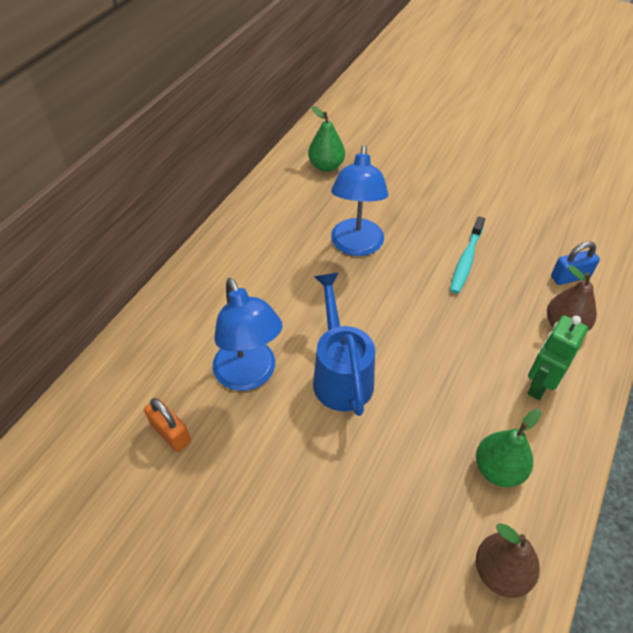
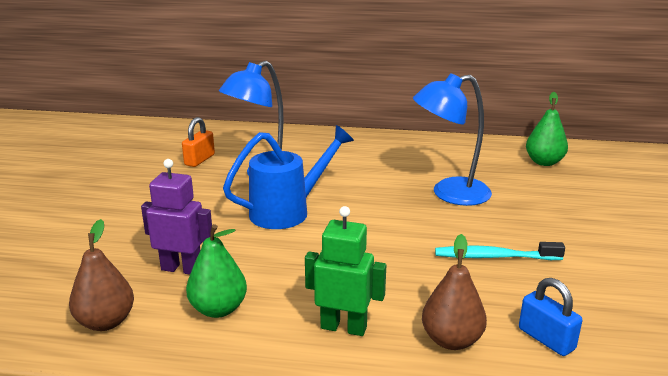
camera: 70 degrees right, 25 degrees down
(423, 490) = (182, 269): none -> purple robot

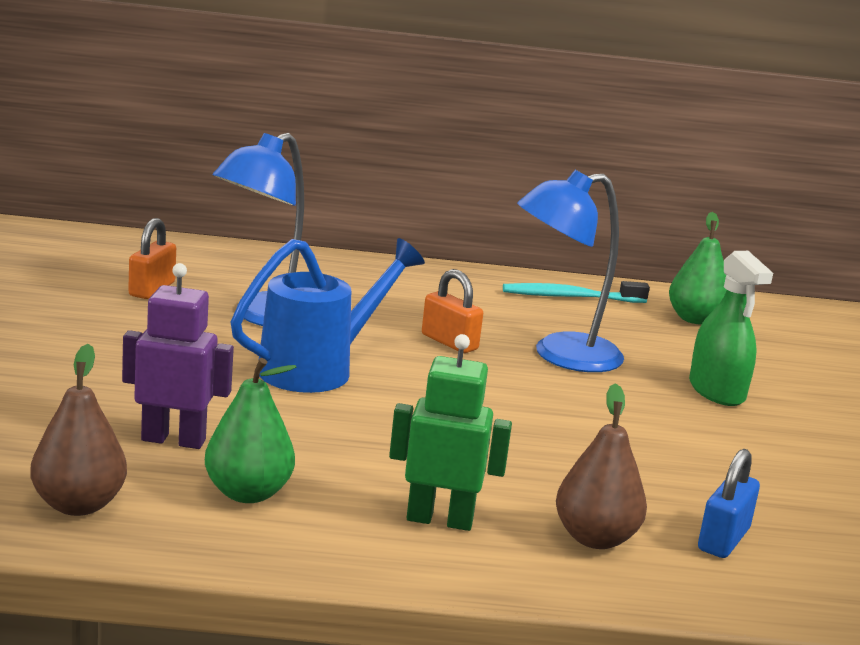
camera: 10 degrees left, 5 degrees down
(377, 187) = (449, 342): none -> orange padlock
(494, 257) = (639, 440): turquoise toothbrush -> turquoise toothbrush (570, 297)
(546, 339) = (723, 539): blue padlock -> blue padlock turned 75 degrees clockwise
(553, 216) = (716, 391): none -> green spray bottle

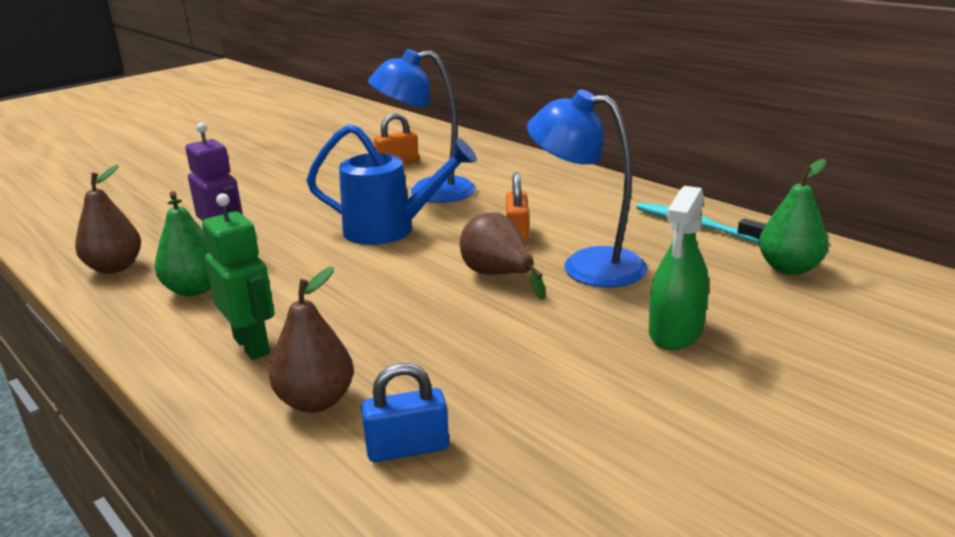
camera: 50 degrees right, 5 degrees up
(512, 385) = (498, 276): none -> brown pear

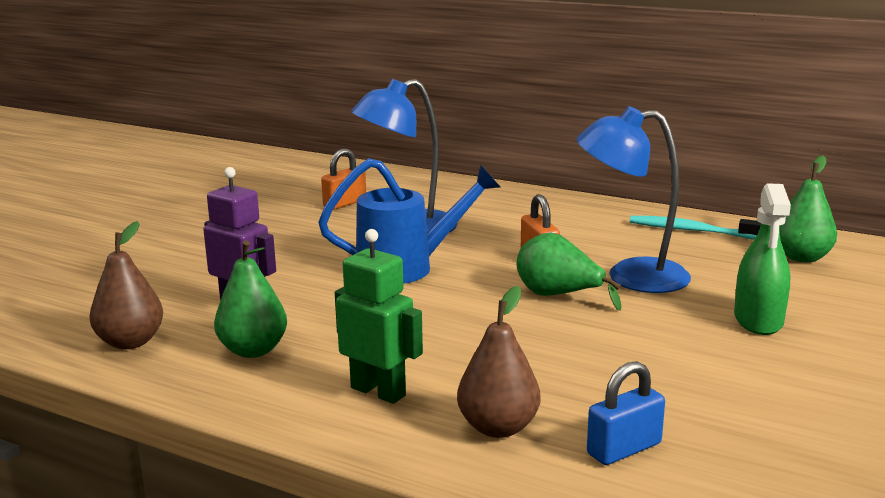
camera: 20 degrees left, 5 degrees down
(498, 276) = (558, 296): brown pear -> green pear

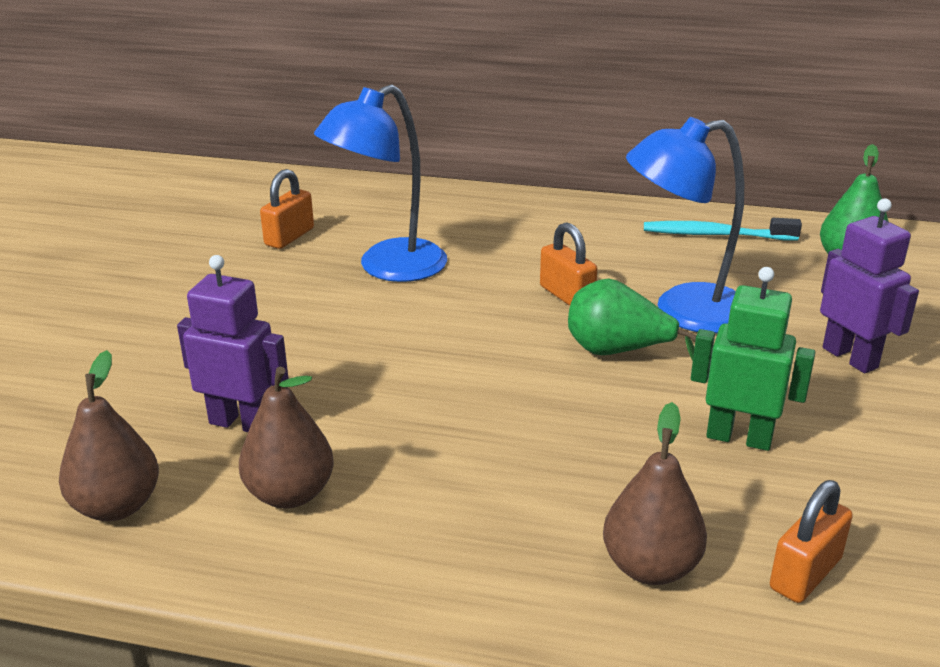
camera: 15 degrees left, 10 degrees up
(253, 350) = (290, 494): green pear -> brown pear
(378, 391) = (481, 535): green robot -> green robot (739, 438)
(406, 268) = (417, 332): blue watering can -> none
(624, 449) = (805, 574): blue padlock -> orange padlock
(758, 320) = (850, 357): green spray bottle -> purple robot

